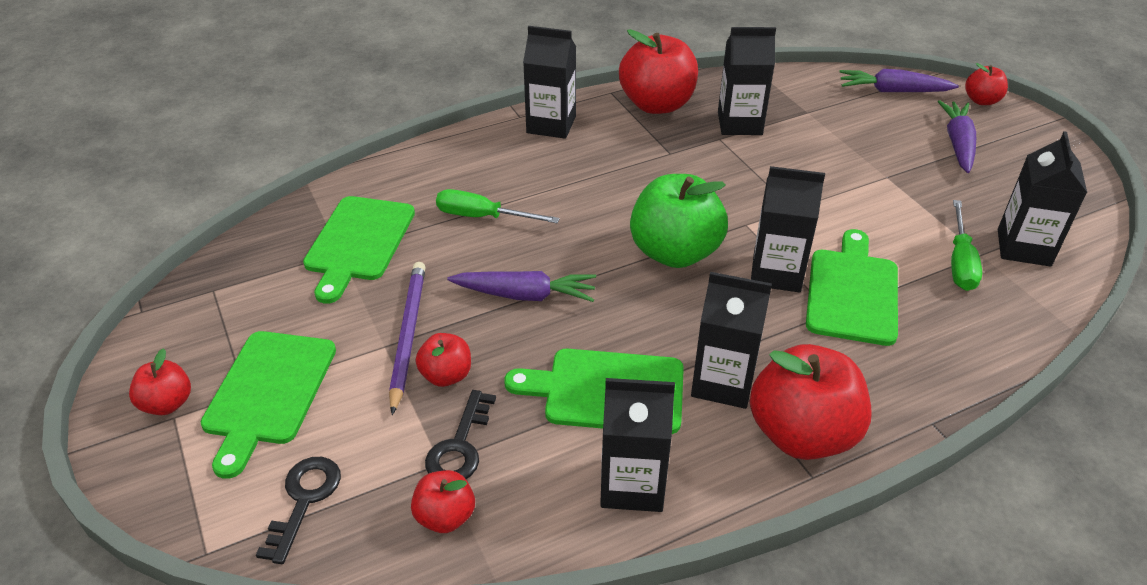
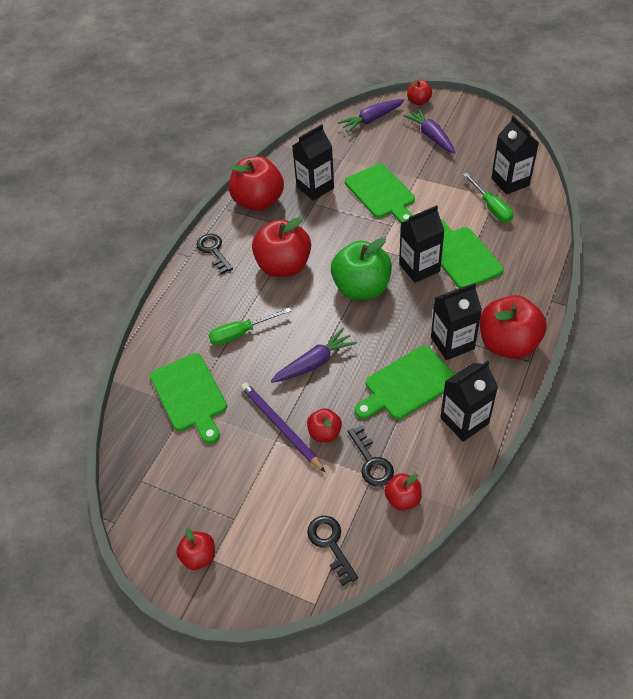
camera: 35 degrees left, 10 degrees up
(268, 392) = (245, 509): green cutting board -> green cutting board (381, 193)
(551, 125) = (213, 251): black carton -> black key
(609, 179) = (284, 266): none -> red apple

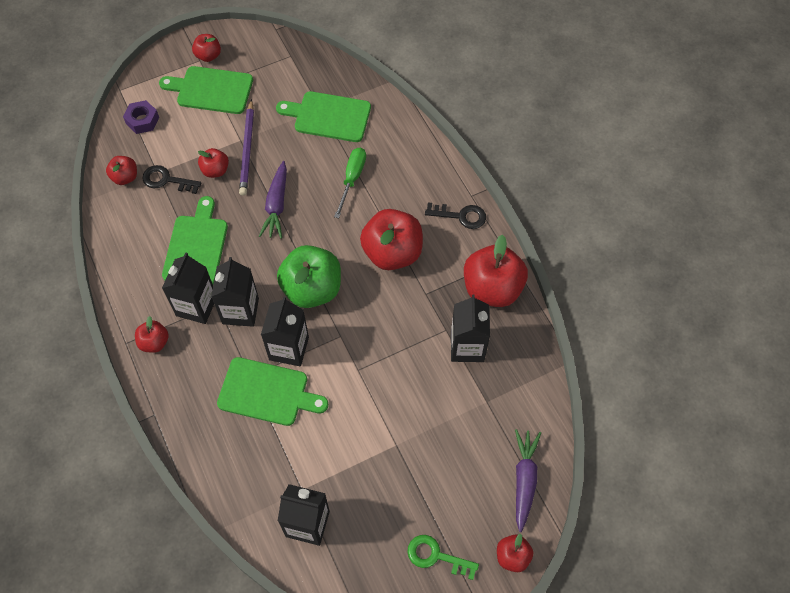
camera: 125 degrees right, 10 degrees up
(280, 427) = (247, 150): purple pencil -> purple pencil turned 90 degrees clockwise
(330, 544) = (142, 120): black key -> purple nut
(381, 193) = (405, 395): green cutting board -> green cutting board (211, 90)
(431, 136) = (442, 514): purple carrot -> none
(456, 125) = (436, 556): none -> green key
(464, 421) = (132, 257): black carton -> black carton (240, 311)
(491, 207) = (294, 472): green screwdriver -> none
(508, 344) = (154, 342): red apple -> red apple, size x0.51

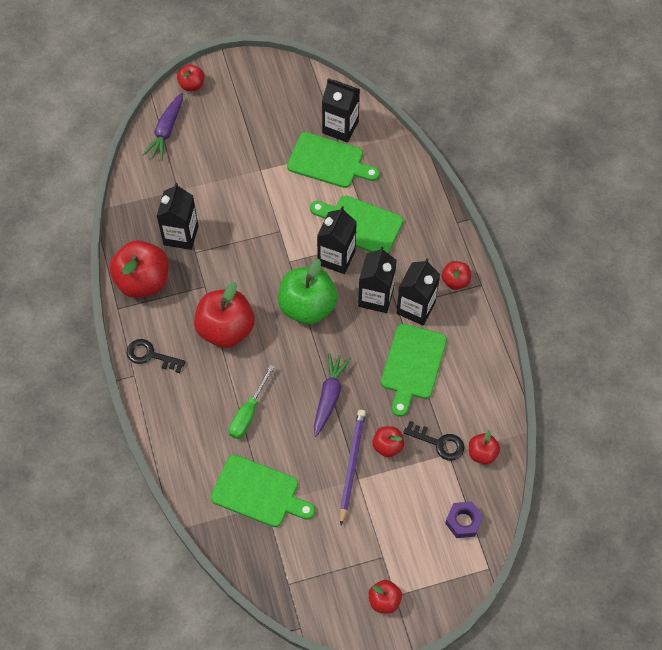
camera: 170 degrees left, 0 degrees up
(211, 90) = (384, 550): green cutting board -> green cutting board (329, 162)
(436, 556) = (248, 93): green key -> none

